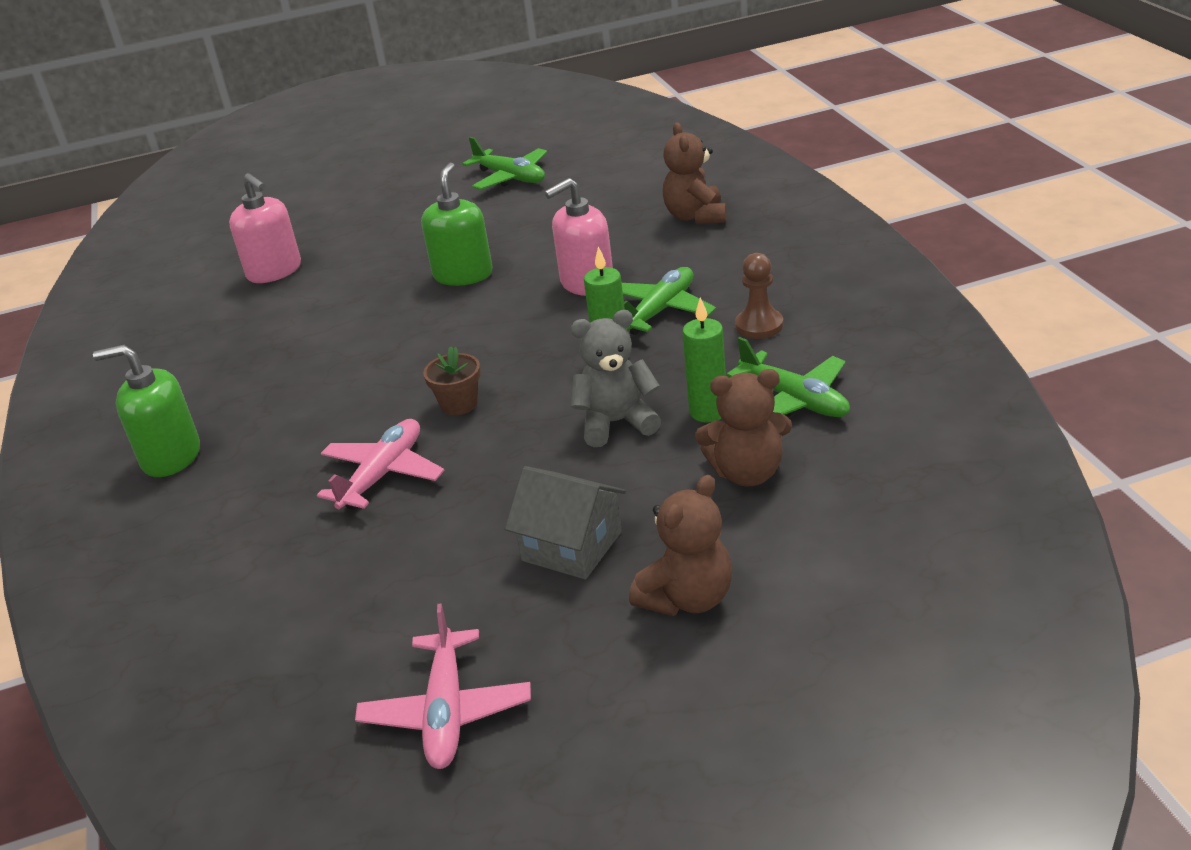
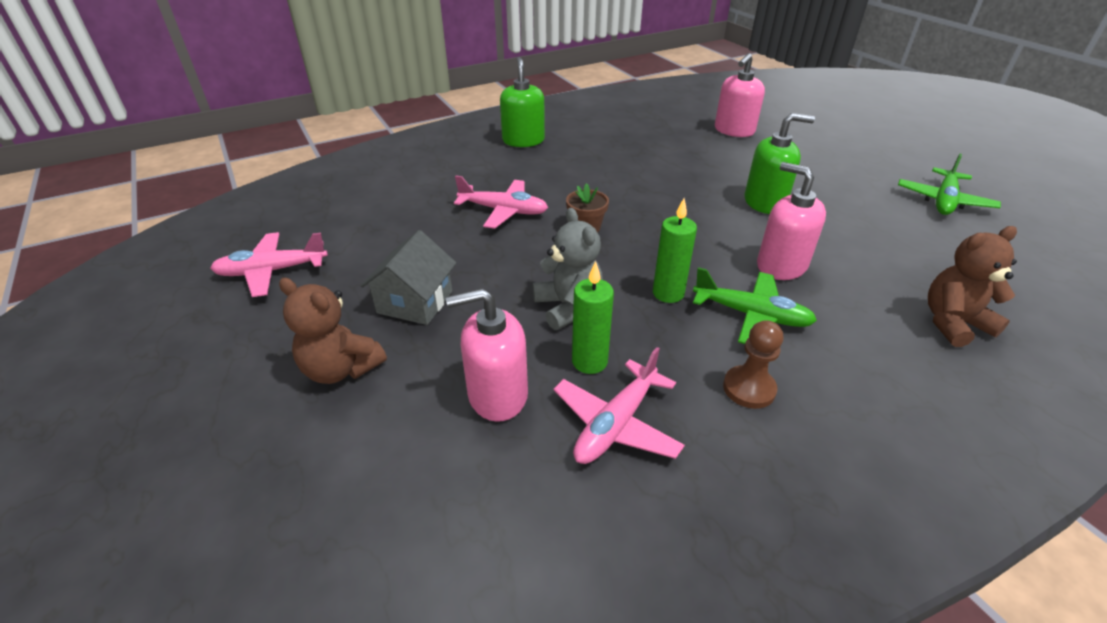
camera: 75 degrees right, 5 degrees up
(747, 473) = (497, 395): brown teddy bear -> pink soap dispenser
(794, 400) = (616, 424): green plane -> pink plane

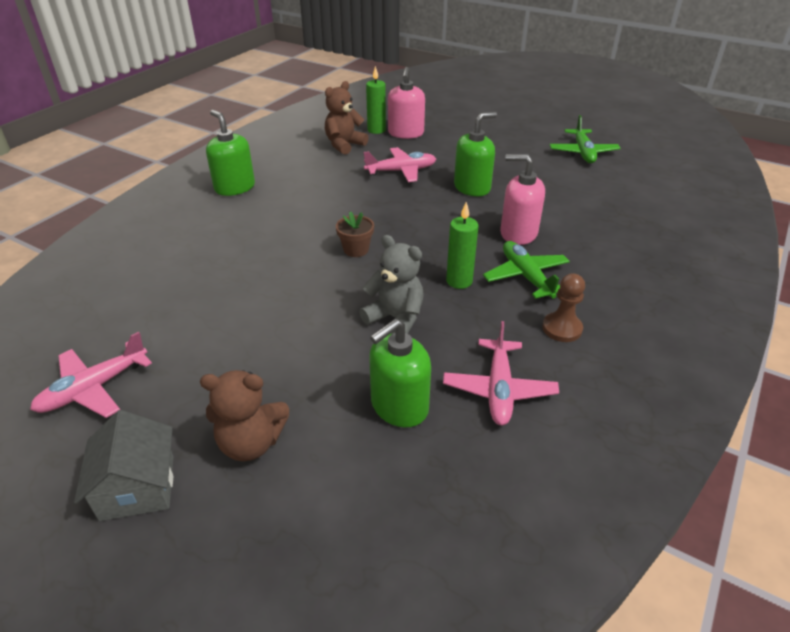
camera: 30 degrees left, 0 degrees up
(415, 302) = (265, 362): grey house -> grey house (137, 487)
(497, 395) = (399, 406): pink soap dispenser -> green soap dispenser
(504, 211) = (273, 257): pink plane -> pink plane (401, 171)
(589, 361) = (445, 353): green candle -> green candle (376, 130)
(751, 315) = (526, 276): green plane -> green plane turned 105 degrees counterclockwise
(953, 323) = (643, 238): brown teddy bear -> brown teddy bear (344, 145)

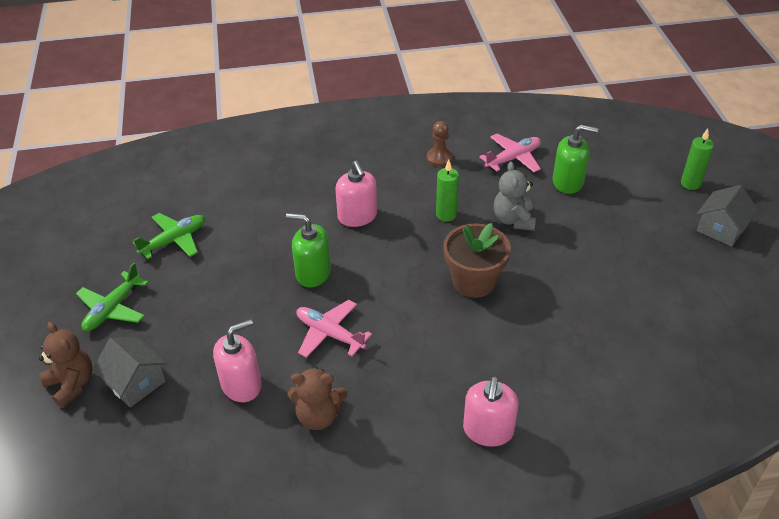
camera: 130 degrees left, 5 degrees up
(93, 388) = (722, 295): pink plane -> none
(235, 187) = (488, 430): green soap dispenser -> pink soap dispenser
(251, 443) = (654, 213): brown teddy bear -> brown teddy bear (71, 384)
(356, 250) = (474, 281): brown flower pot -> brown flower pot, size x1.90
(376, 130) = (256, 415): green candle -> green candle (690, 183)
(455, 110) = (135, 382): none -> grey house
(526, 276) = (406, 191): green plane -> green plane (112, 309)

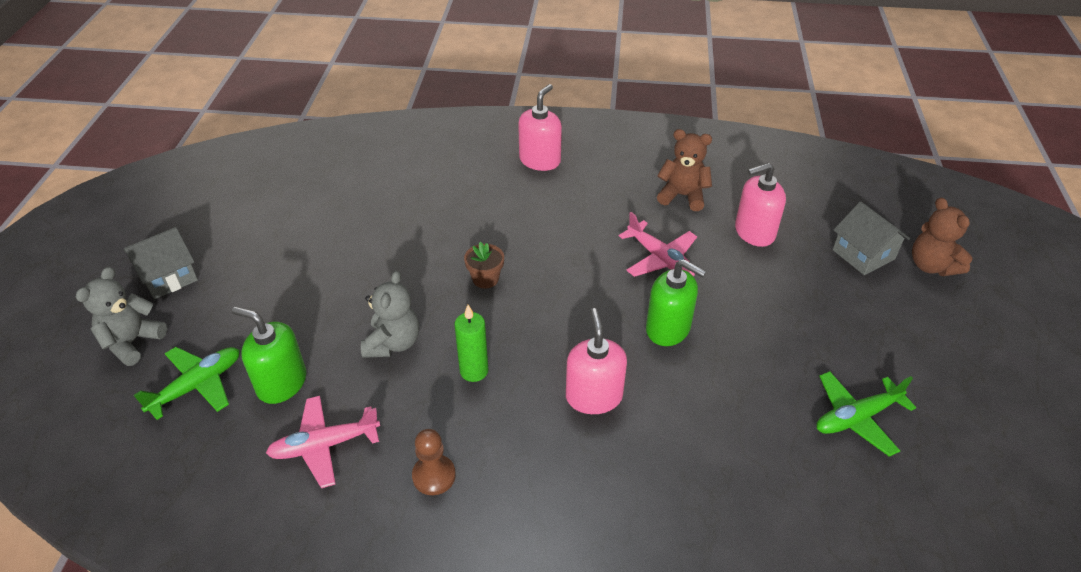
camera: 165 degrees left, 0 degrees up
(112, 309) = (914, 336): green plane -> green plane (197, 385)
(474, 281) = (485, 279): brown flower pot -> brown flower pot, size x0.53
(690, 183) = (132, 342): green candle -> grey teddy bear

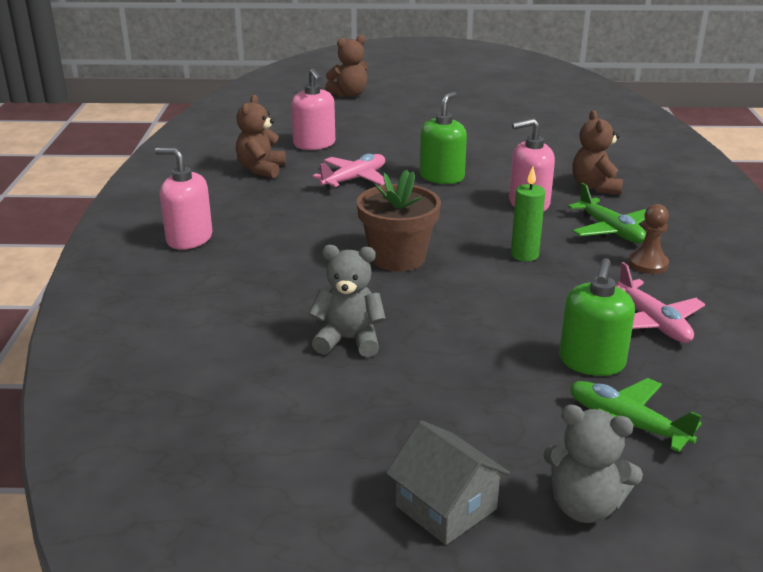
camera: 95 degrees left, 15 degrees down
(393, 343) = (506, 300): grey teddy bear -> grey teddy bear (349, 340)
(485, 279) = (398, 258): brown flower pot -> brown flower pot, size x1.90
(639, 476) = (595, 187): none -> brown teddy bear
(856, 418) = (506, 124): green plane -> green plane (610, 230)
(863, 254) = (339, 112): grey house -> none

